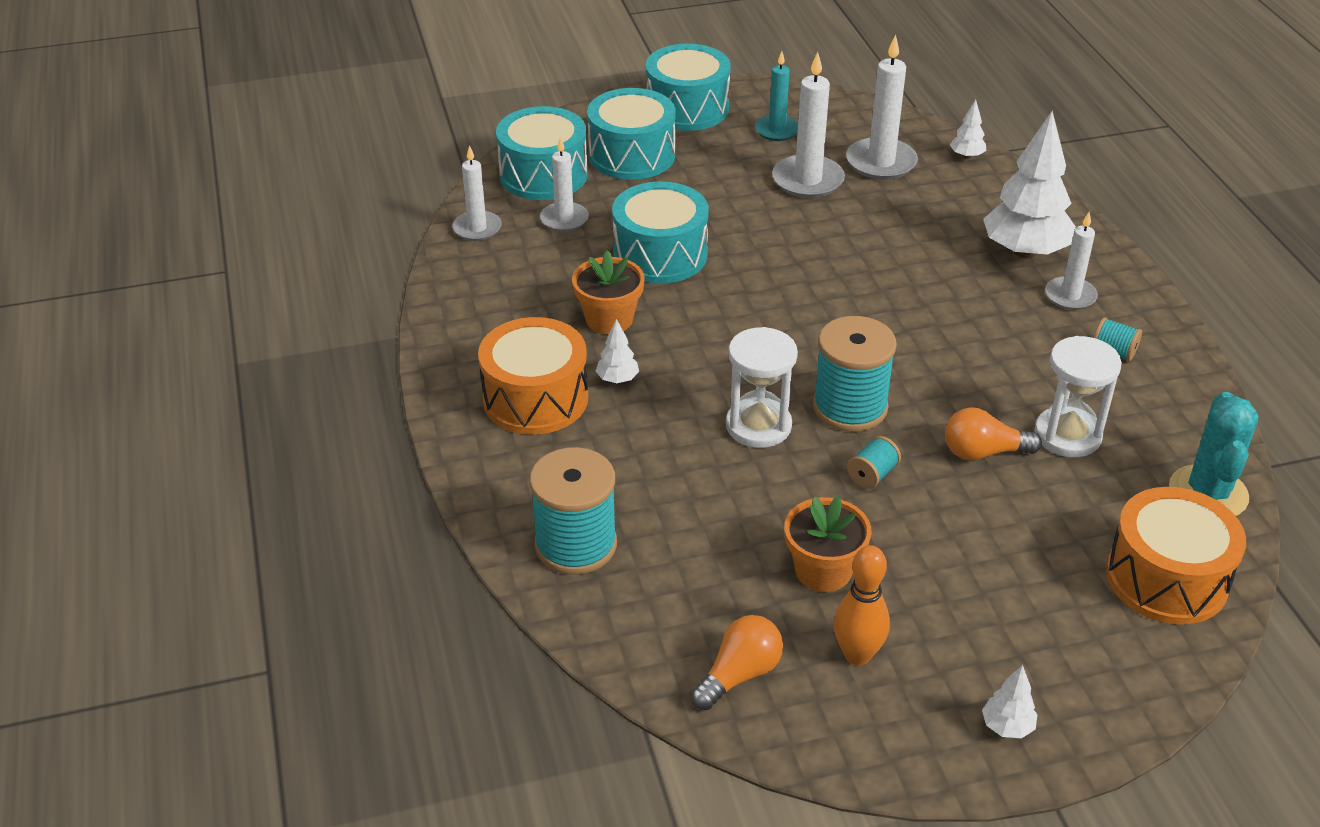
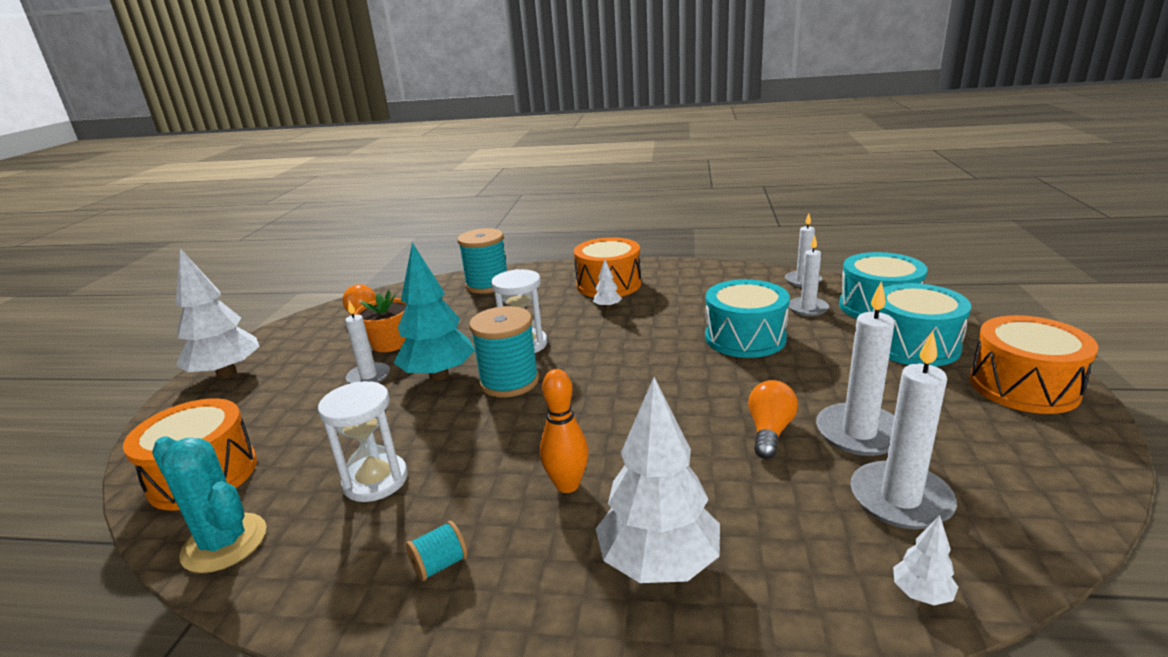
camera: 115 degrees right, 15 degrees down
(609, 319) = (672, 311): orange flower pot -> none
(687, 108) = (1023, 386): turquoise drum -> orange drum
(777, 130) = (979, 435): turquoise candle -> none
(857, 655) = (328, 342): orange bowling pin -> orange bowling pin (567, 485)
(872, 475) = (439, 375): turquoise spool -> turquoise tree
(983, 452) = (407, 428): orange light bulb -> orange light bulb (769, 431)
(1007, 727) = (227, 374): white tree -> white tree, size x2.29
(1070, 296) = (552, 570): white candle -> white candle (369, 377)

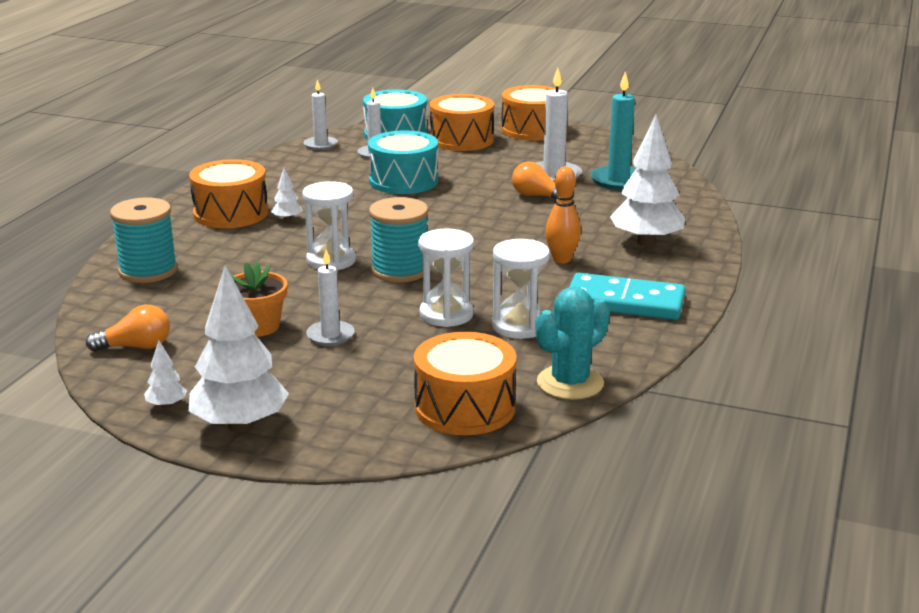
camera: 80 degrees left, 0 degrees up
(407, 427) = (446, 314): none -> white hourglass
(439, 375) = (360, 300): turquoise tree -> none
(440, 565) = (625, 302): turquoise spool -> turquoise domino
(900, 499) = (618, 181): white candle -> turquoise candle
(913, 345) = (461, 140): turquoise drum -> orange drum
(921, 594) = (685, 193): white tree -> white tree (166, 405)

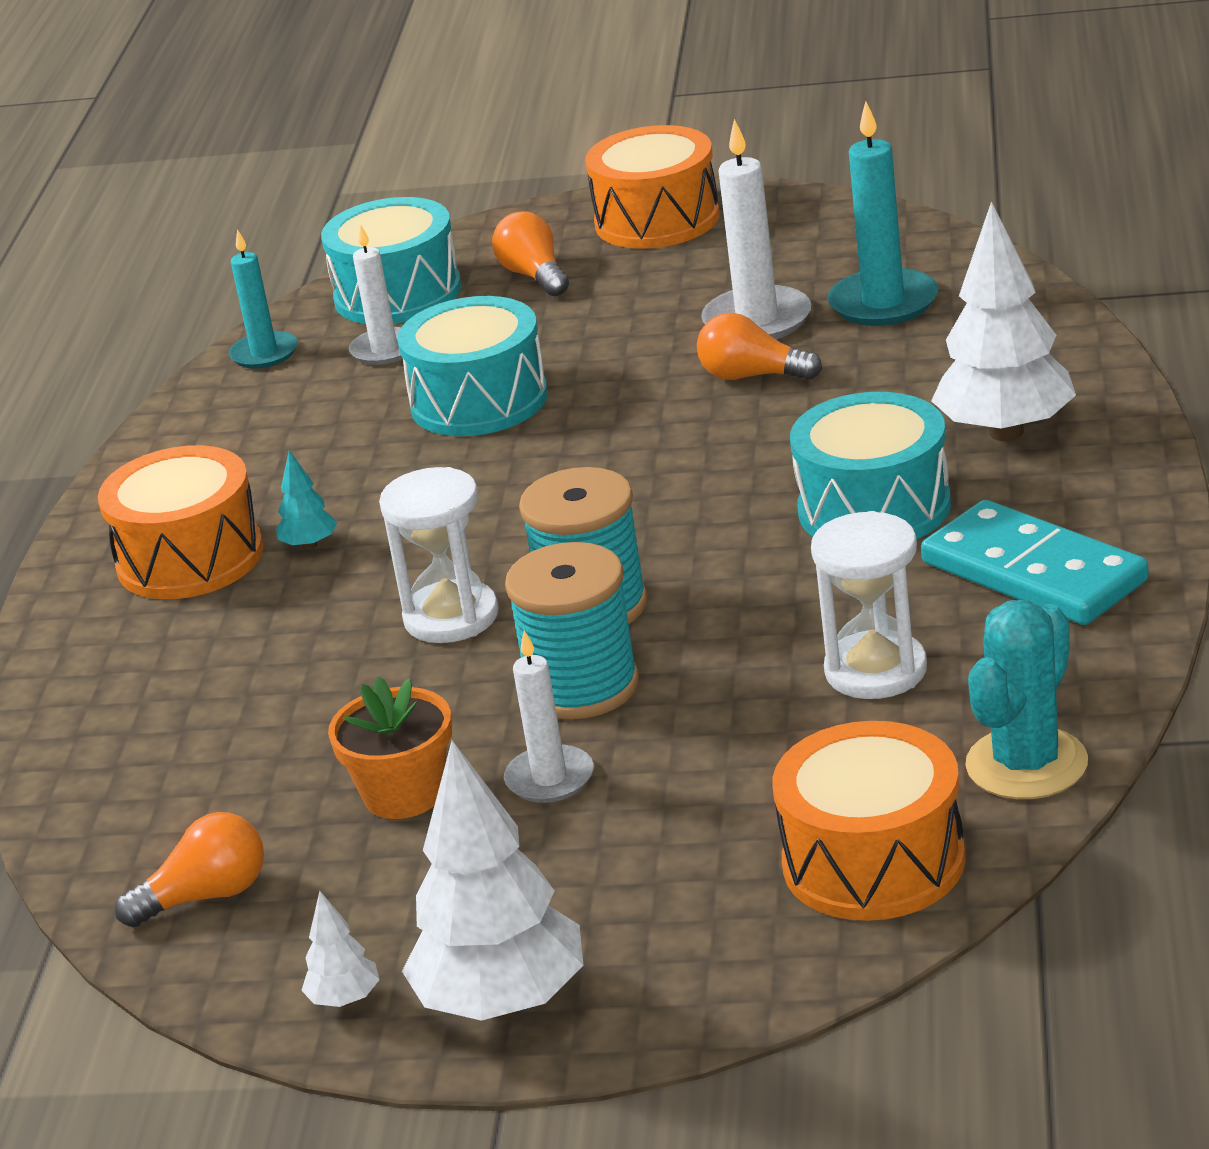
camera: 10 degrees left, 5 degrees up
(148, 271) = (116, 728): turquoise spool -> turquoise spool (582, 687)
(287, 219) = (310, 545): white tree -> turquoise tree
(320, 145) = (264, 354): white candle -> turquoise candle
(446, 314) = (732, 680): white hourglass -> none
(461, 140) = (534, 276): orange drum -> orange light bulb
(562, 259) = (874, 508): orange bowling pin -> turquoise drum
(625, 302) = (1034, 572): turquoise domino -> turquoise domino turned 45 degrees clockwise

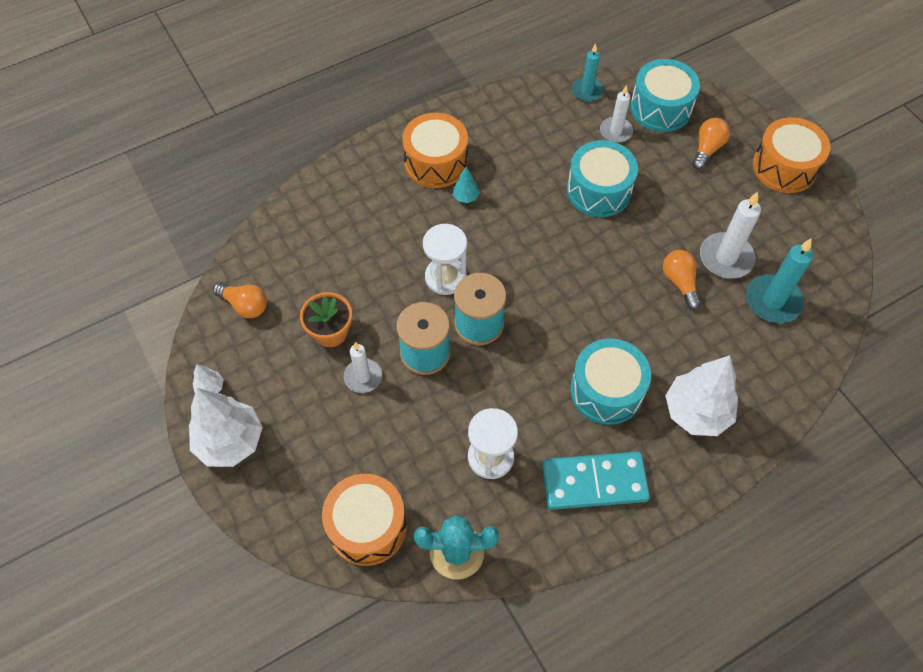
camera: 50 degrees right, 30 degrees up
(1034, 572) = (594, 482): turquoise domino -> turquoise domino turned 75 degrees clockwise

